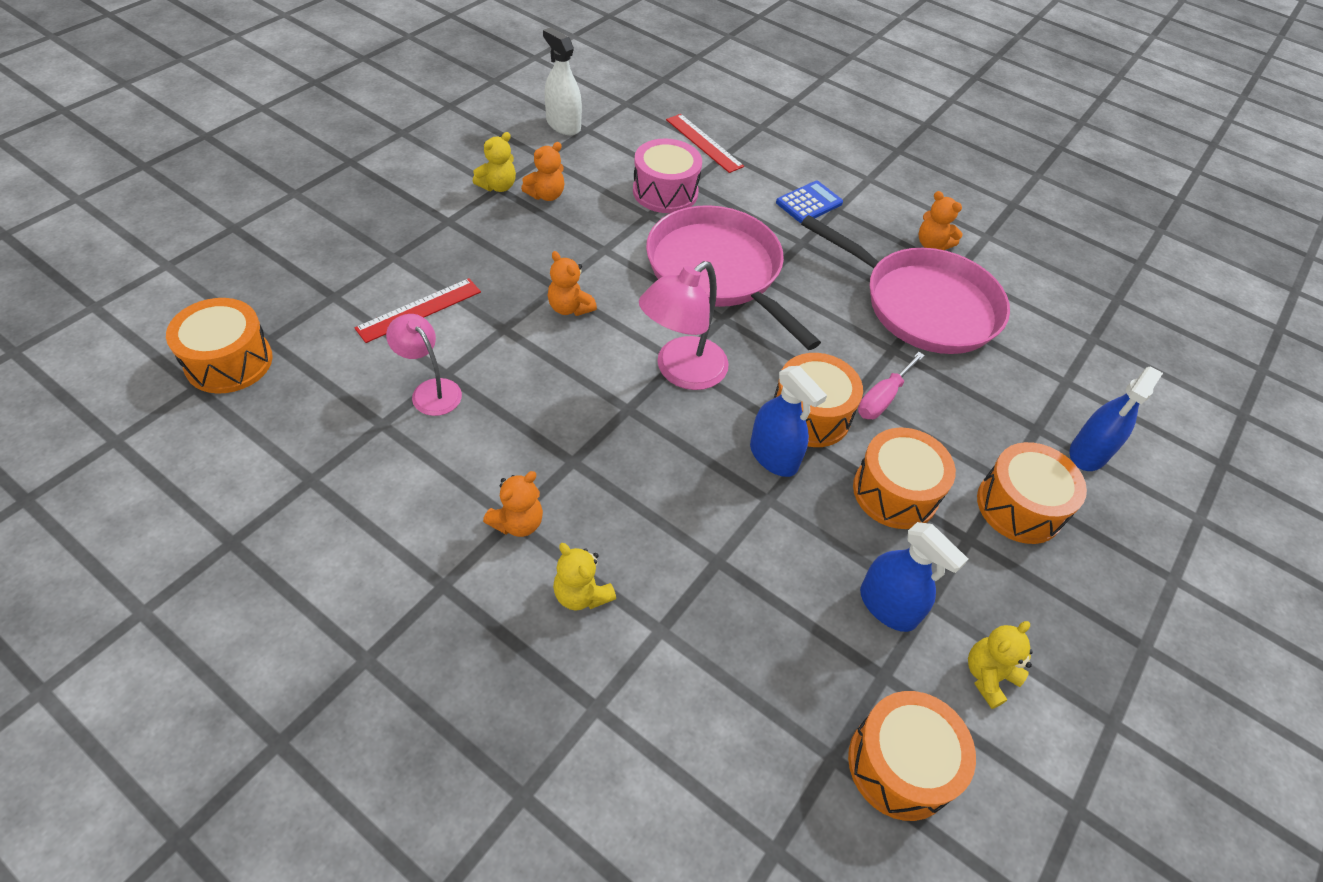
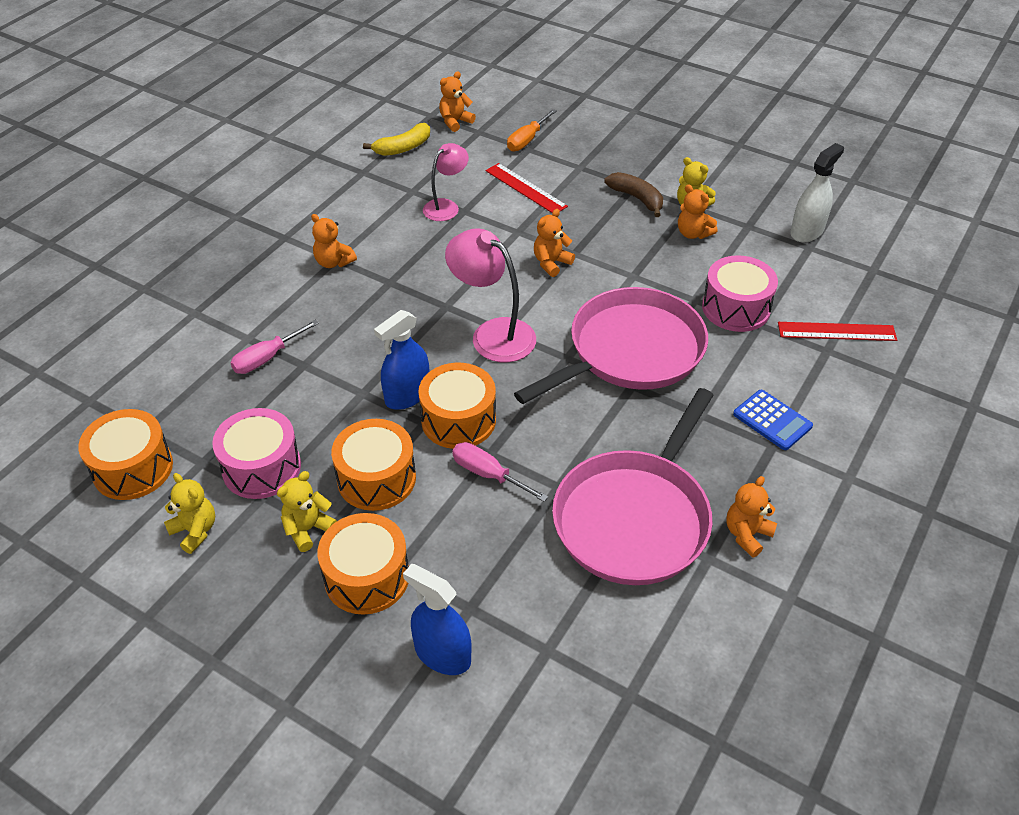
camera: 90 degrees right, 5 degrees down
(229, 362) = (455, 122): orange drum -> orange teddy bear
(268, 426) = (403, 148): none -> yellow banana
(313, 294) = (527, 140): none -> orange screwdriver
(472, 222) = (637, 198): none -> brown banana
(581, 594) = (276, 298): yellow teddy bear -> yellow teddy bear (308, 529)
(702, 604) = (267, 358): none -> pink screwdriver
(704, 143) = (836, 331): red ruler -> red ruler turned 45 degrees clockwise
(888, 606) = (261, 467): blue spray bottle -> pink drum

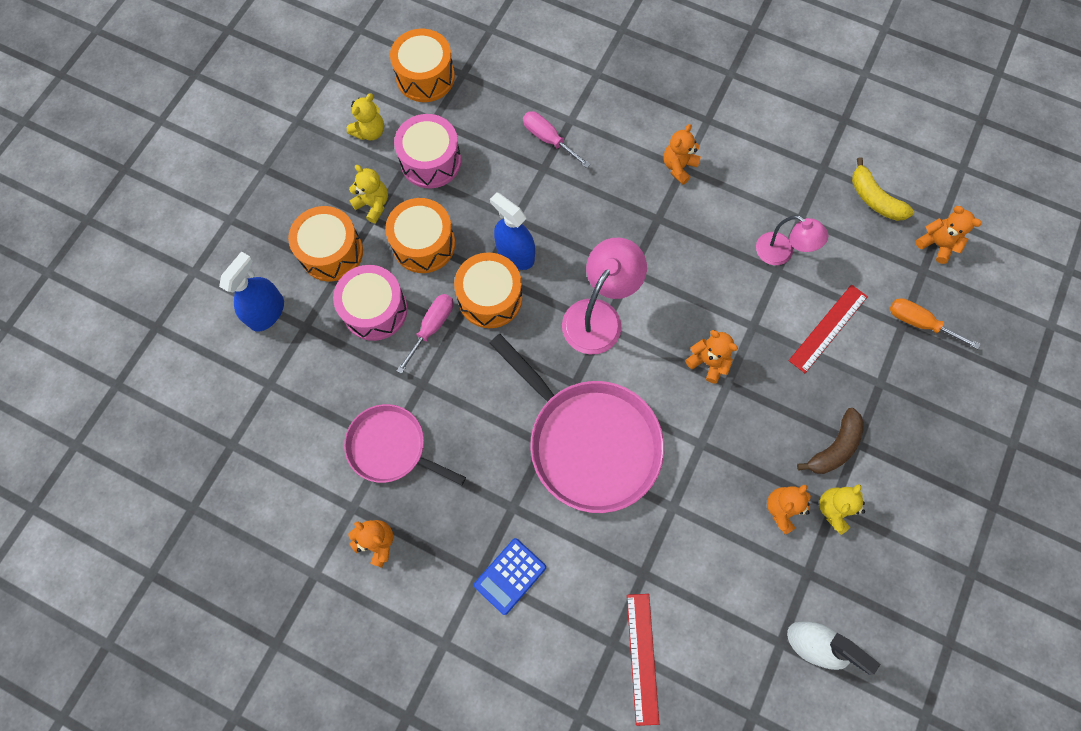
camera: 85 degrees right, 25 degrees up
(635, 518) = (391, 447): pink pan -> pink pan, size x0.60
(736, 308) = (665, 550): pink drum -> pink drum (375, 310)

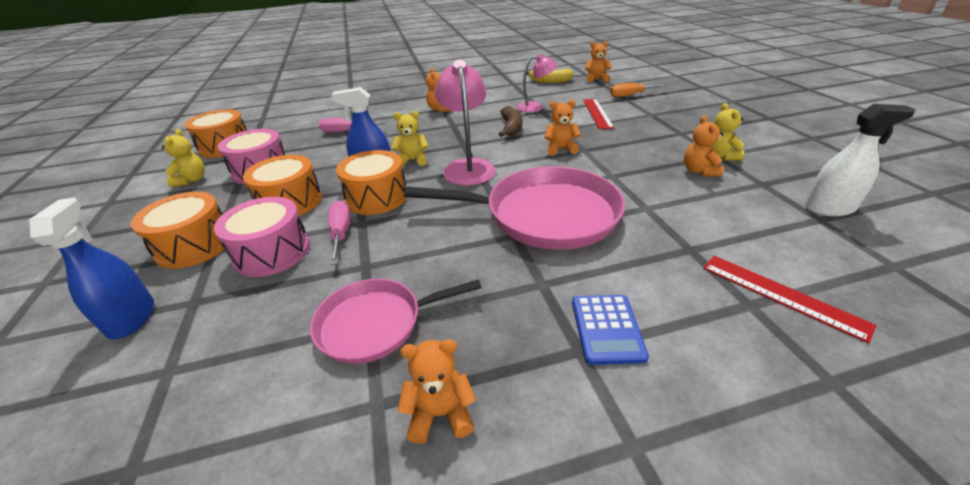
camera: 40 degrees left, 35 degrees down
(373, 205) = (222, 206): yellow teddy bear -> yellow teddy bear (412, 160)
(834, 447) = (674, 139): brown banana -> brown banana (511, 128)

